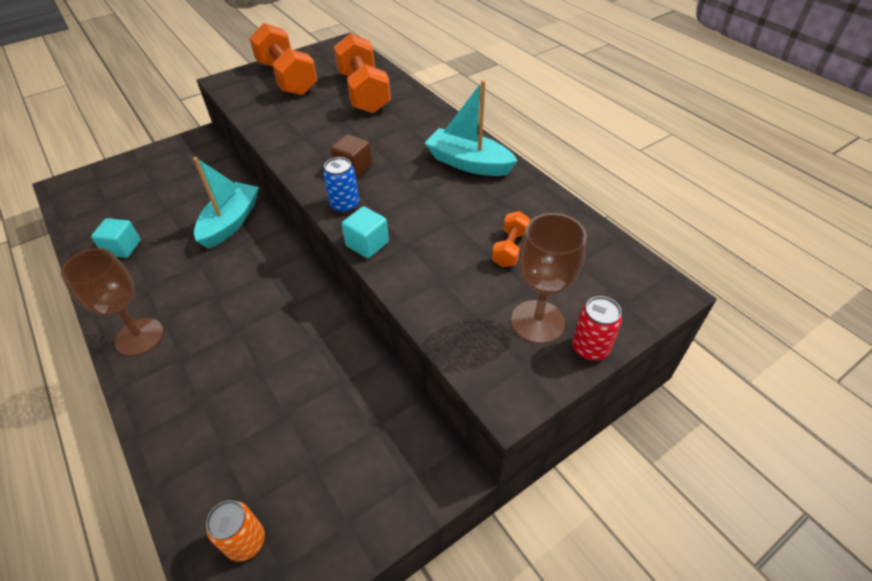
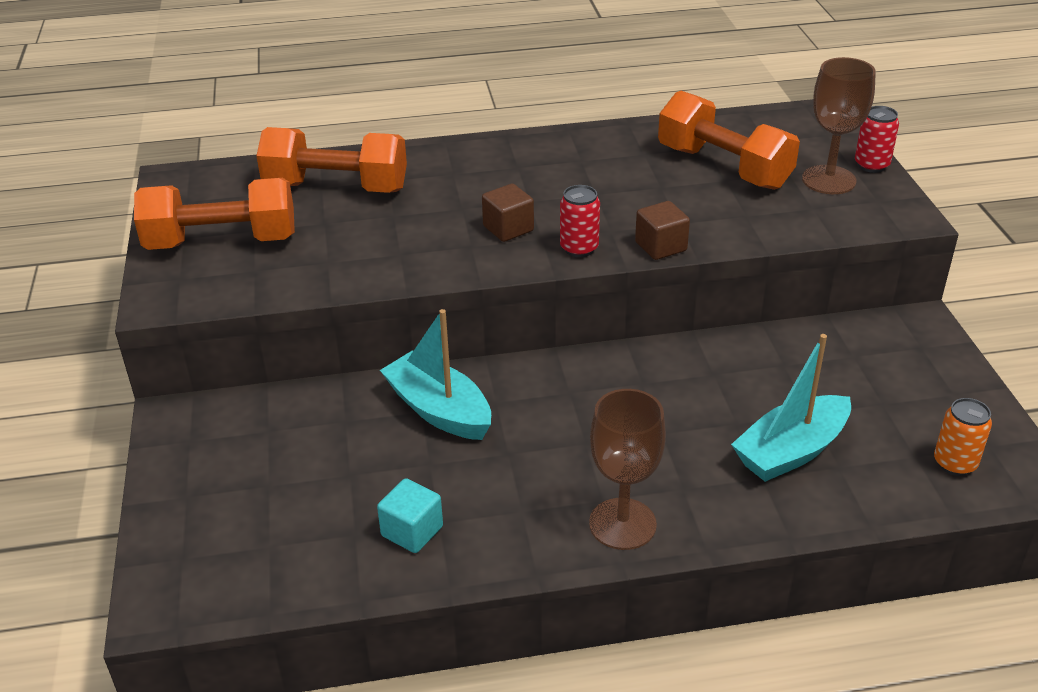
camera: 65 degrees left, 10 degrees down
(345, 205) = (579, 248): blue can -> red can
(367, 244) = (660, 247): turquoise cube -> brown cube
(469, 163) = (565, 154): turquoise boat -> turquoise boat (791, 451)
(510, 248) = (723, 167): orange dumbbell -> orange dumbbell, size x2.10

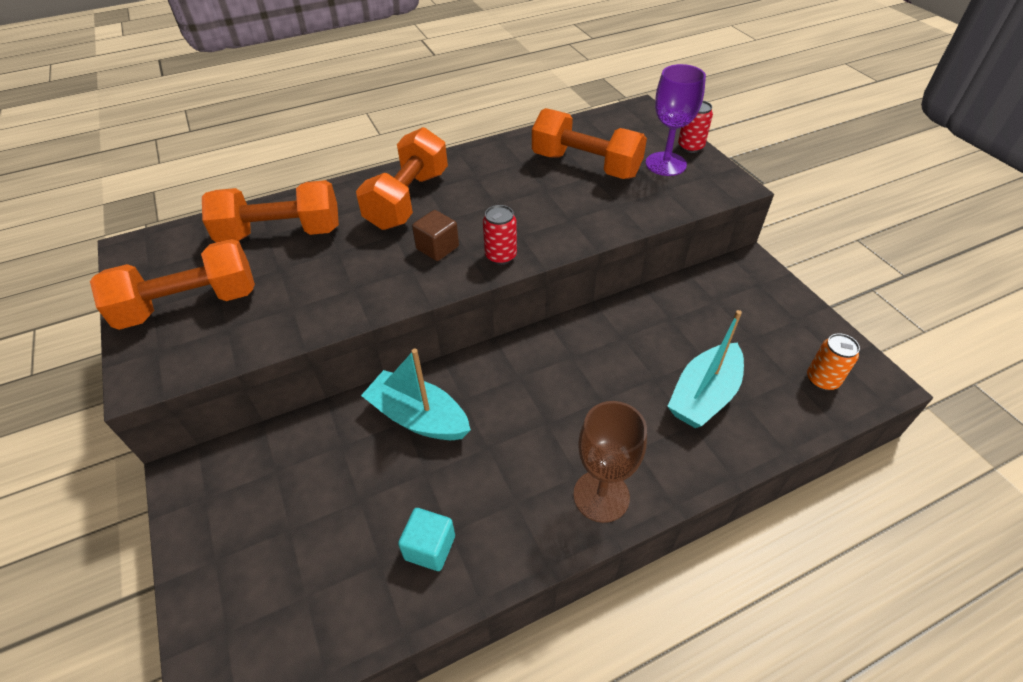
camera: 15 degrees left, 10 degrees up
(491, 174) = (408, 199): none -> orange dumbbell
(660, 247) = (564, 243): brown cube -> none
(828, 180) = (665, 164): brown goblet -> purple goblet

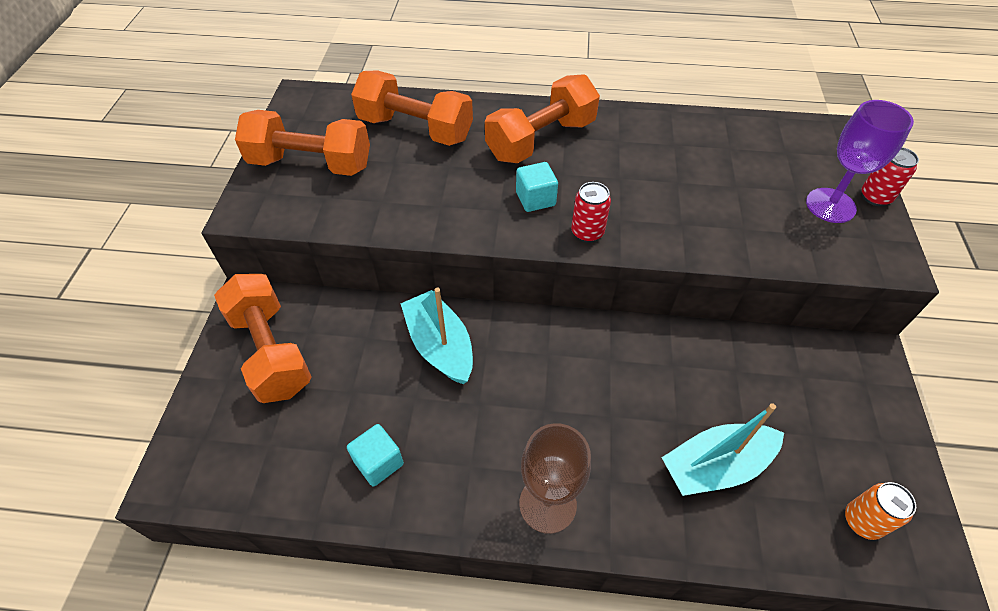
camera: 30 degrees right, 5 degrees up
(437, 248) = (535, 199): brown cube -> turquoise cube
(585, 165) = (739, 172): orange dumbbell -> orange dumbbell (271, 351)

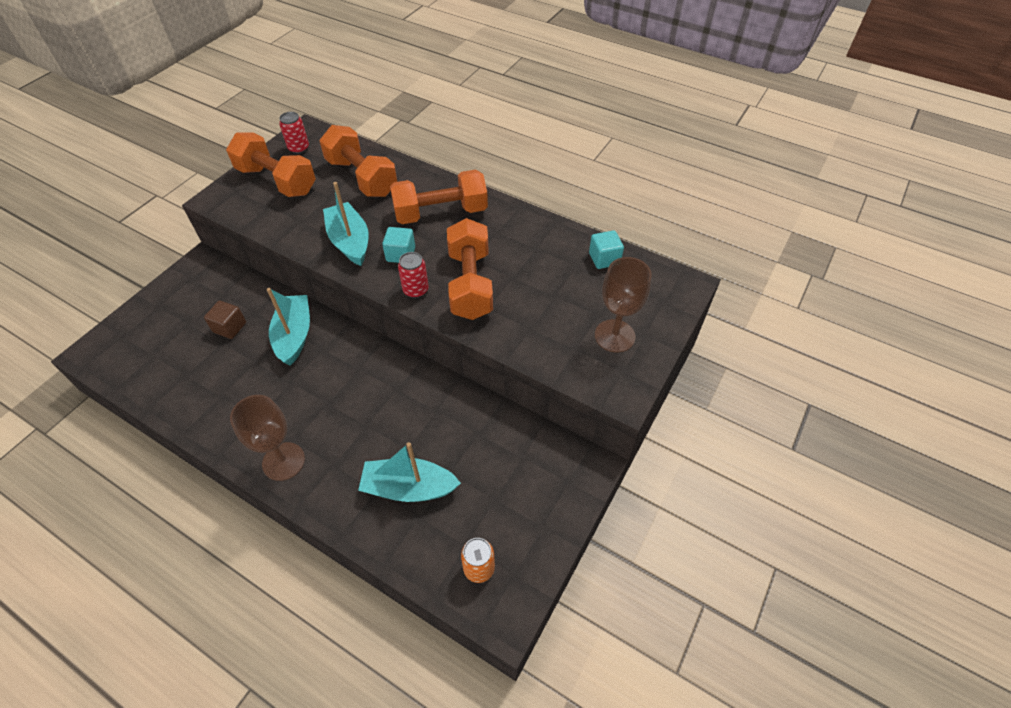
camera: 25 degrees right, 0 degrees up
(271, 351) = (193, 299): orange dumbbell -> orange dumbbell (470, 284)
(349, 368) = (230, 327): none -> brown cube
(378, 462) = (205, 392): turquoise cube -> turquoise cube (604, 259)
(463, 204) = (350, 241): none -> turquoise boat
(830, 205) = (614, 336): purple goblet -> brown goblet
(875, 197) = (658, 343): red can -> red can (299, 148)

